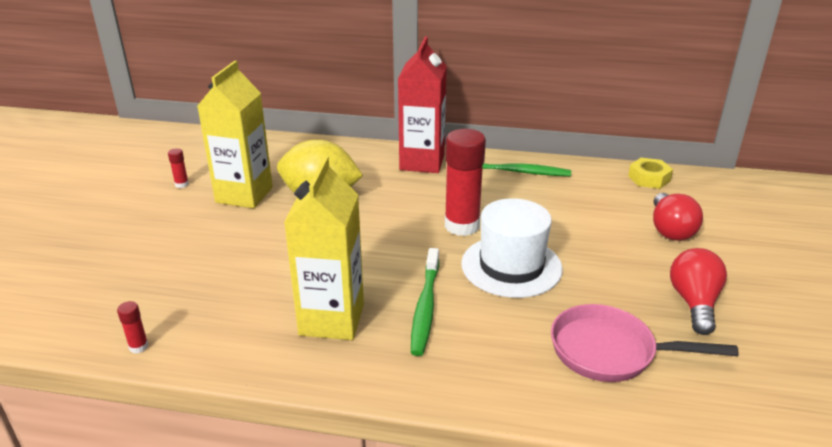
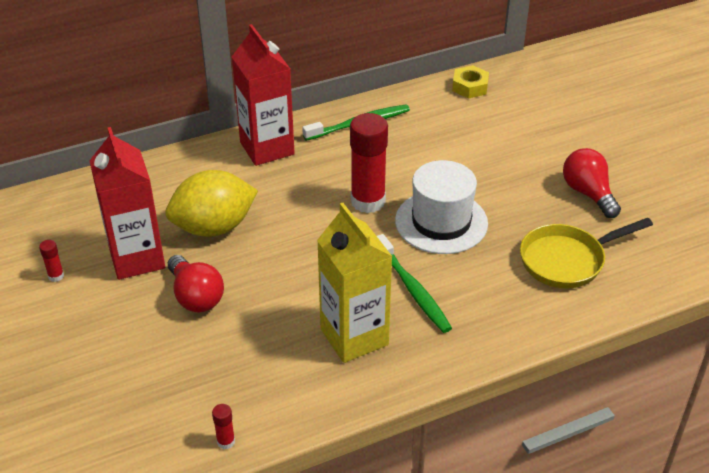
camera: 35 degrees left, 10 degrees up
(244, 195) = (137, 258): yellow carton -> red carton
(610, 351) = (567, 260): pink pan -> yellow pan
(670, 230) = (524, 133): red light bulb -> red light bulb (196, 296)

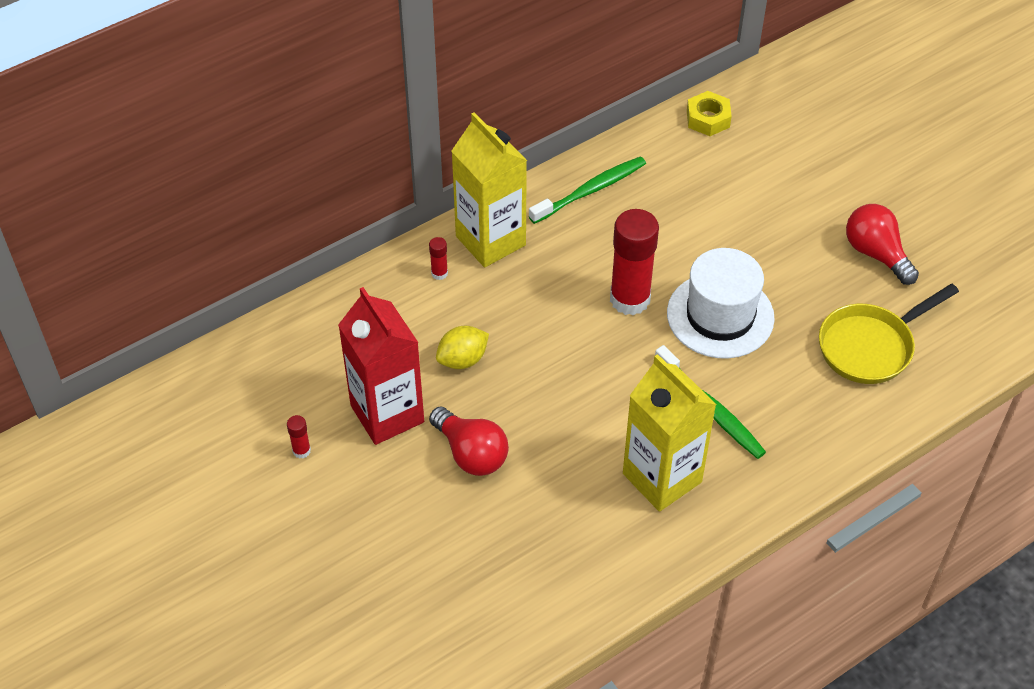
camera: 10 degrees left, 10 degrees up
(214, 227) = (462, 359): yellow lemon -> yellow lemon, size x0.55
(226, 441) = (560, 624): red glue stick -> red glue stick (439, 273)
(267, 148) = (490, 241): red carton -> yellow carton

